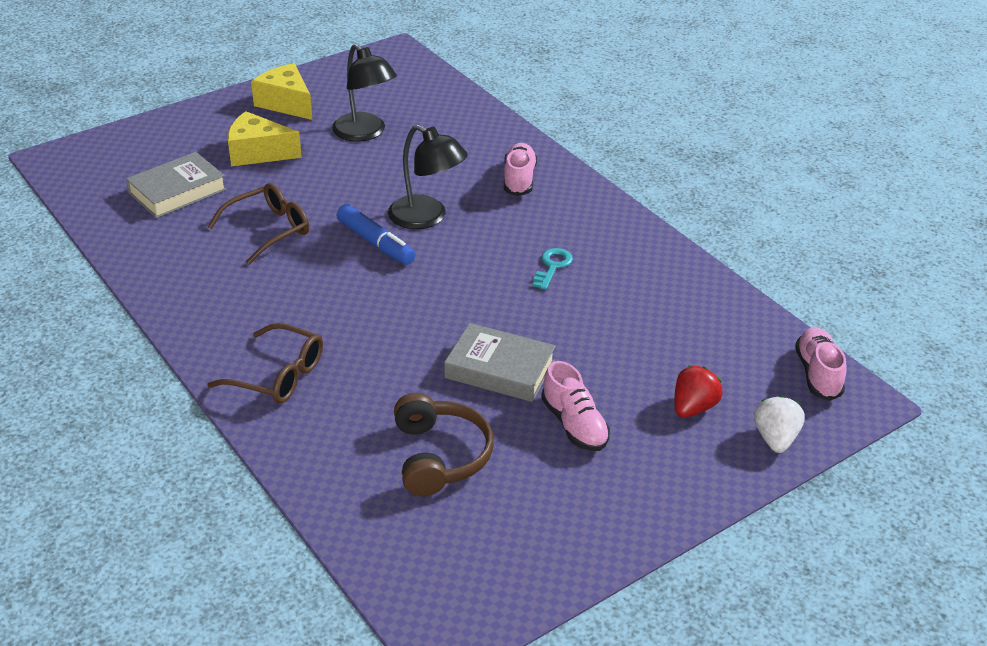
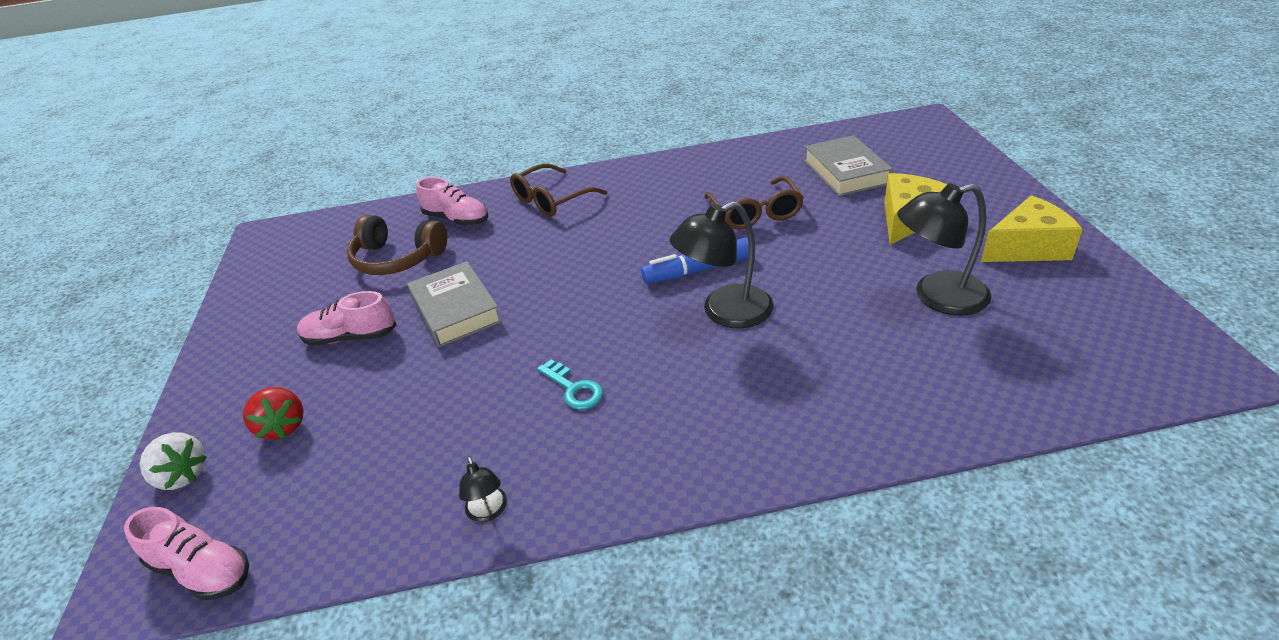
camera: 120 degrees right, 0 degrees up
(500, 369) = (456, 310): grey book -> grey book turned 75 degrees counterclockwise
(519, 180) = (774, 411): pink shoe -> pink shoe (457, 219)
(678, 267) = (488, 512): none -> black lamp

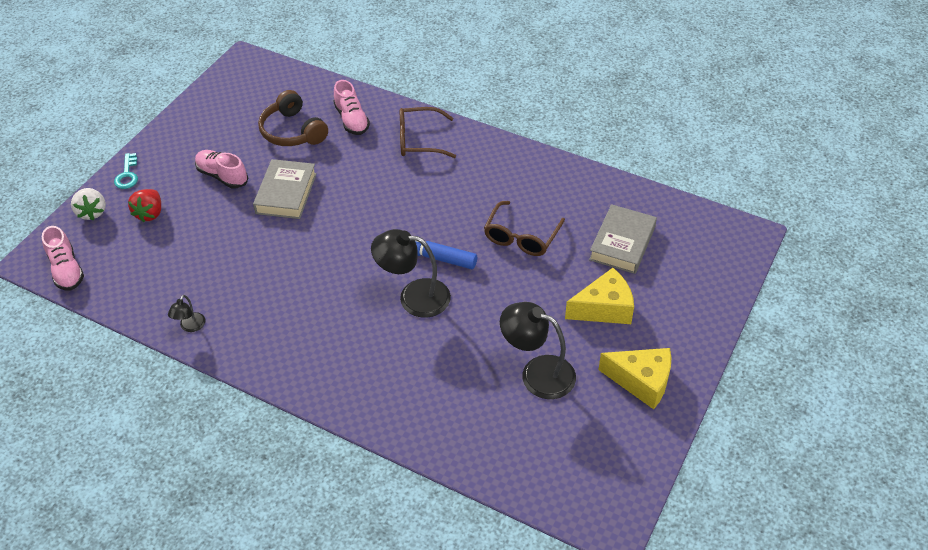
camera: 35 degrees right, 10 degrees up
(574, 389) = (290, 288): turquoise key -> turquoise key (127, 175)

